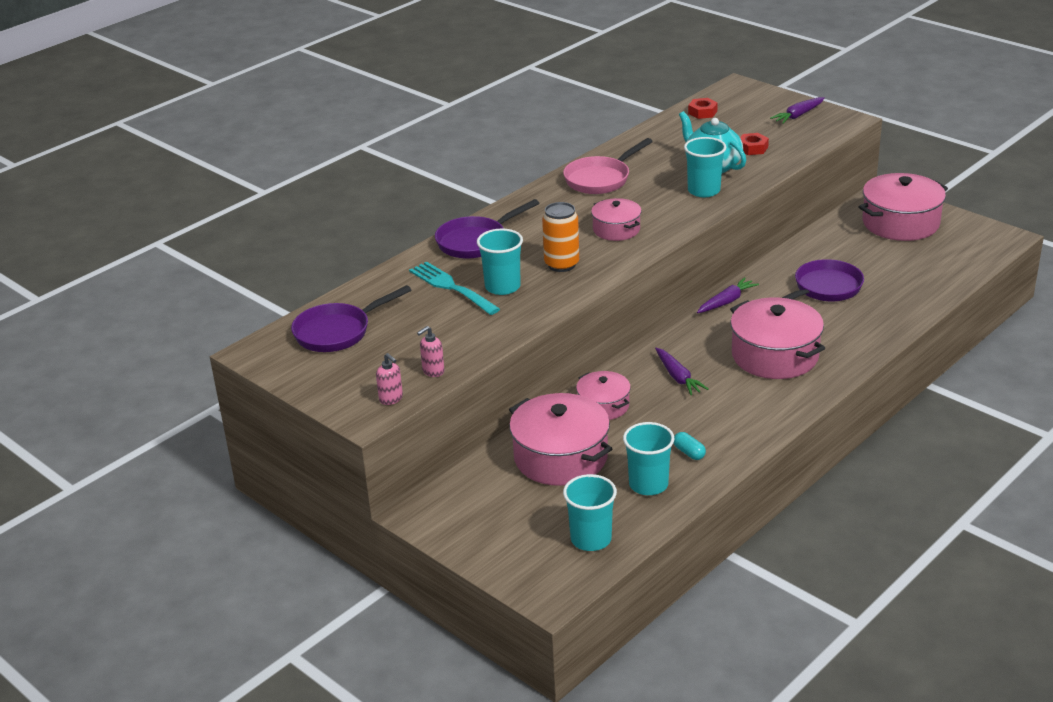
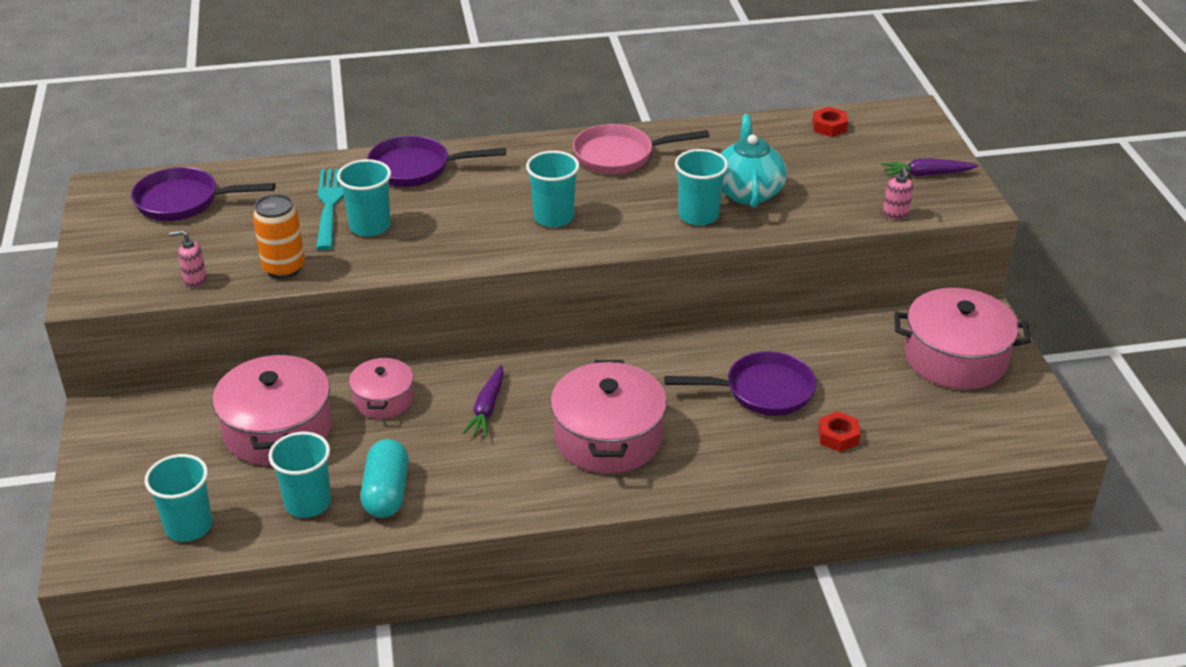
camera: 35 degrees right, 5 degrees up
(391, 399) = (127, 289): pink soap dispenser -> pink soap dispenser (895, 214)
(561, 264) = (451, 229): orange can -> orange can (284, 268)
(616, 229) = (553, 217): pink pot -> turquoise cup
(689, 452) = (386, 492): turquoise capsule -> turquoise capsule, size x1.95
(726, 301) = (645, 353): purple carrot -> none
(752, 148) = (820, 191): red nut -> red nut (838, 436)

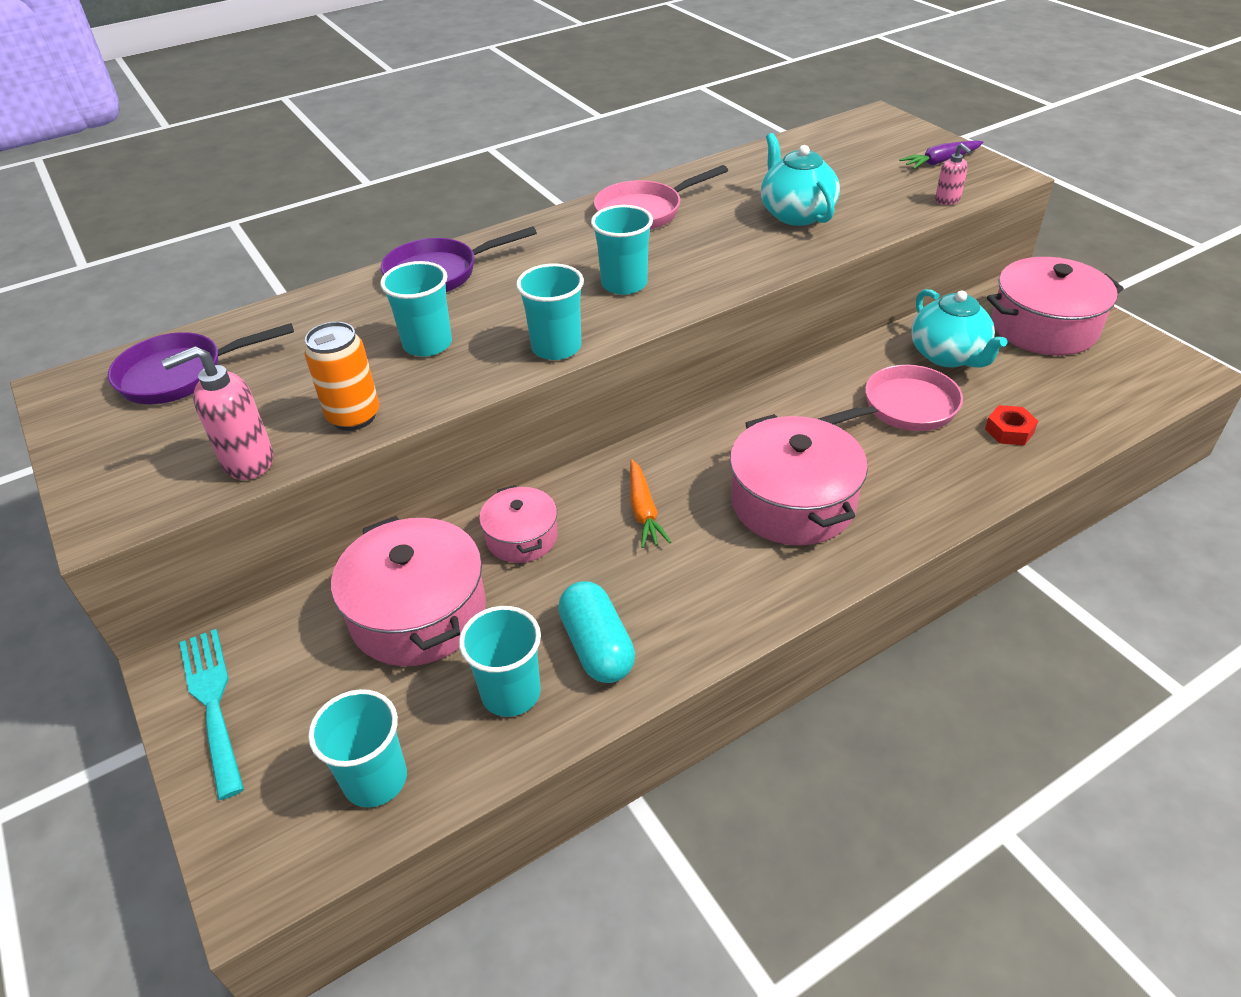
camera: 20 degrees left, 5 degrees up
(195, 280) = (247, 461): pink soap dispenser -> pink soap dispenser, size x1.74
(329, 204) = (364, 333): turquoise fork -> turquoise fork (212, 703)
(487, 408) = (643, 511): purple carrot -> orange carrot
(698, 215) = (768, 246): turquoise cup -> turquoise cup (556, 347)
(762, 391) = (903, 408): purple pan -> pink pan
(829, 127) = (818, 143): red nut -> none
(842, 358) = (948, 355): none -> turquoise teapot

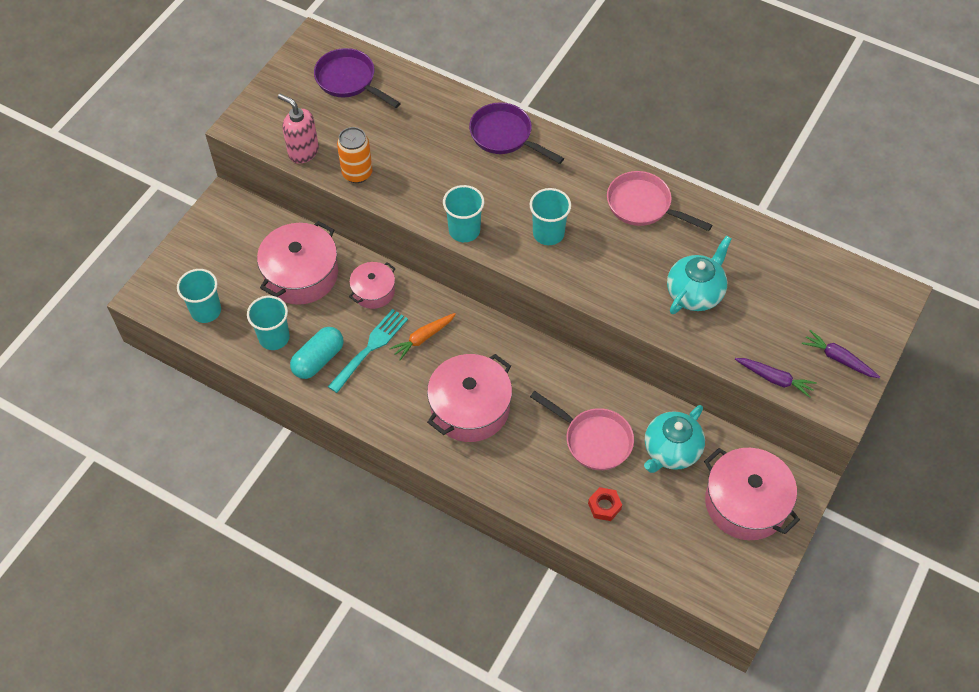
camera: 60 degrees right, 15 degrees up
(212, 703) = (213, 227): turquoise fork -> turquoise fork (370, 348)
(427, 344) = (433, 170): turquoise cup -> none
(947, 200) = (774, 379): pink soap dispenser -> purple carrot

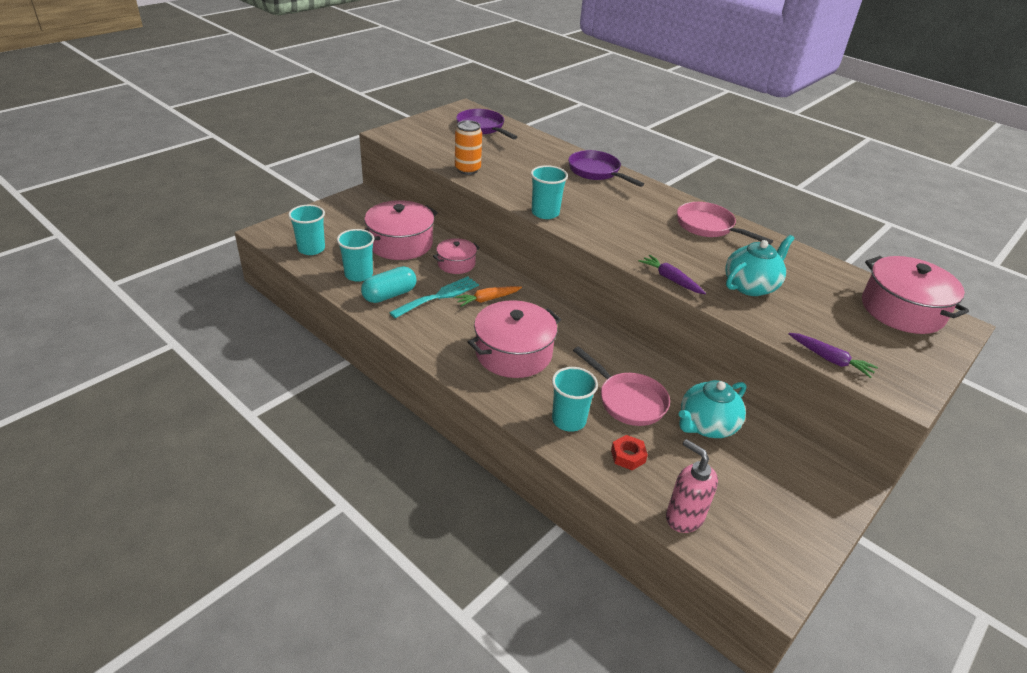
camera: 10 degrees right, 20 degrees down
(303, 151) = (429, 153): pink soap dispenser -> pink soap dispenser (684, 517)
(548, 233) = (619, 227): turquoise cup -> turquoise cup (568, 420)
(746, 503) = (784, 487): pink pot -> pink pot (902, 310)
(838, 359) = (899, 358): purple carrot -> purple carrot (670, 279)

